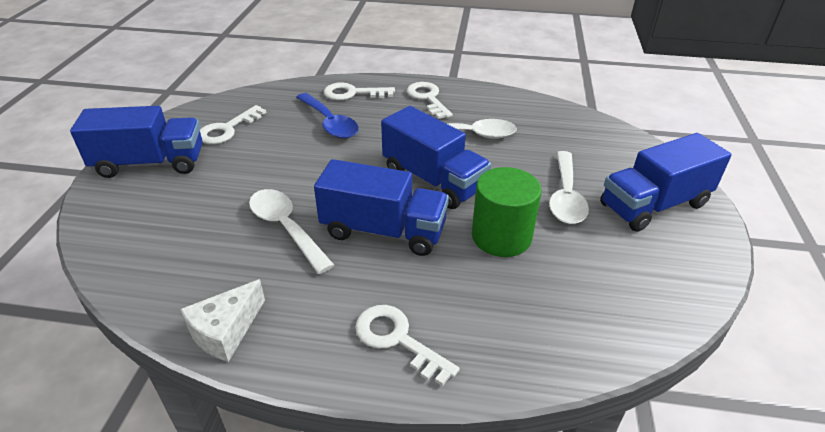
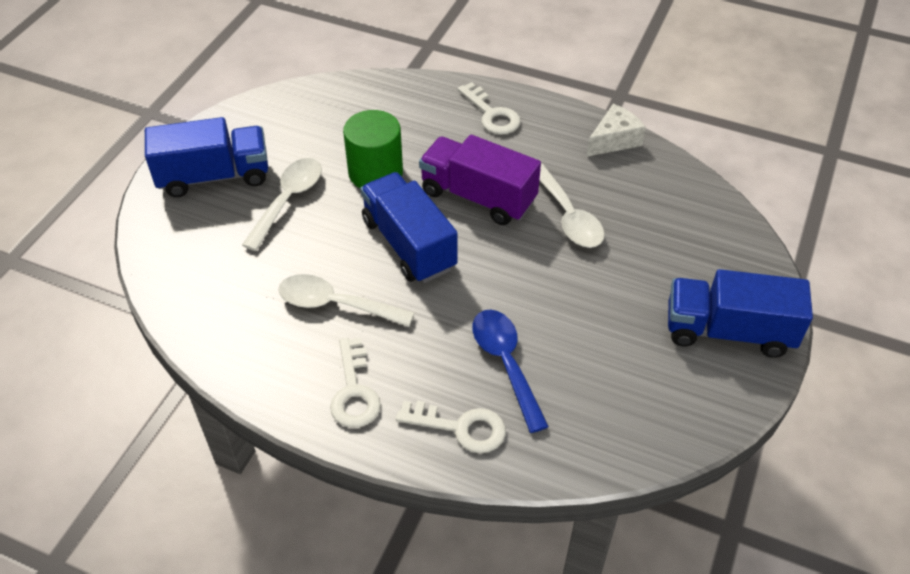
camera: 165 degrees left, 10 degrees up
(227, 129) = (644, 378): white key -> none
(383, 231) = (478, 197): blue truck -> purple truck

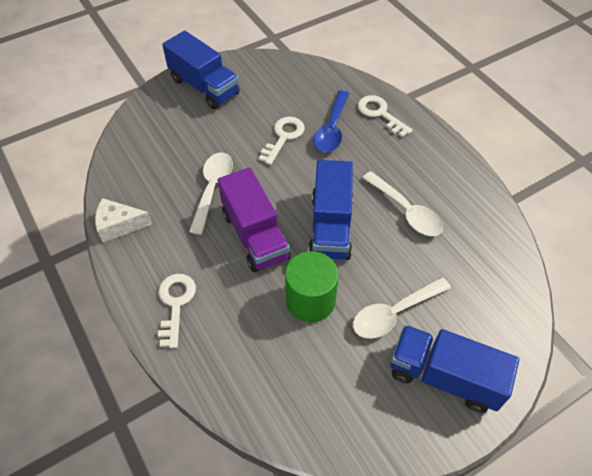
camera: 145 degrees left, 5 degrees up
(354, 391) = (425, 157): white key -> white key (283, 137)

